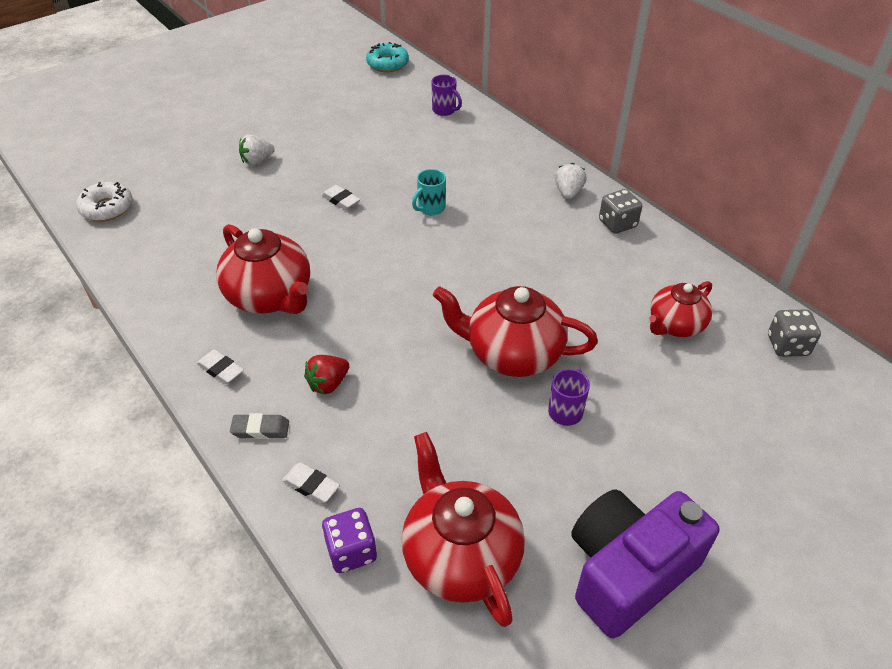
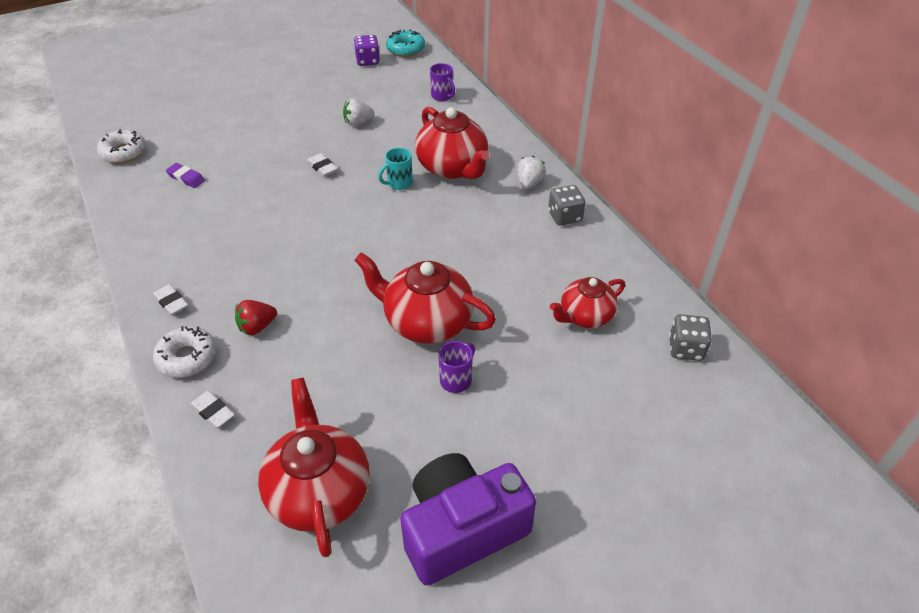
camera: 10 degrees right, 0 degrees up
(190, 229) = (186, 178): none -> purple eraser
(257, 161) = (262, 125): white strawberry -> white strawberry (358, 123)
(260, 429) = (187, 358): grey eraser -> white donut
(270, 296) = (234, 245): red teapot -> red teapot (453, 167)
(351, 551) = (228, 472): purple dice -> purple dice (368, 61)

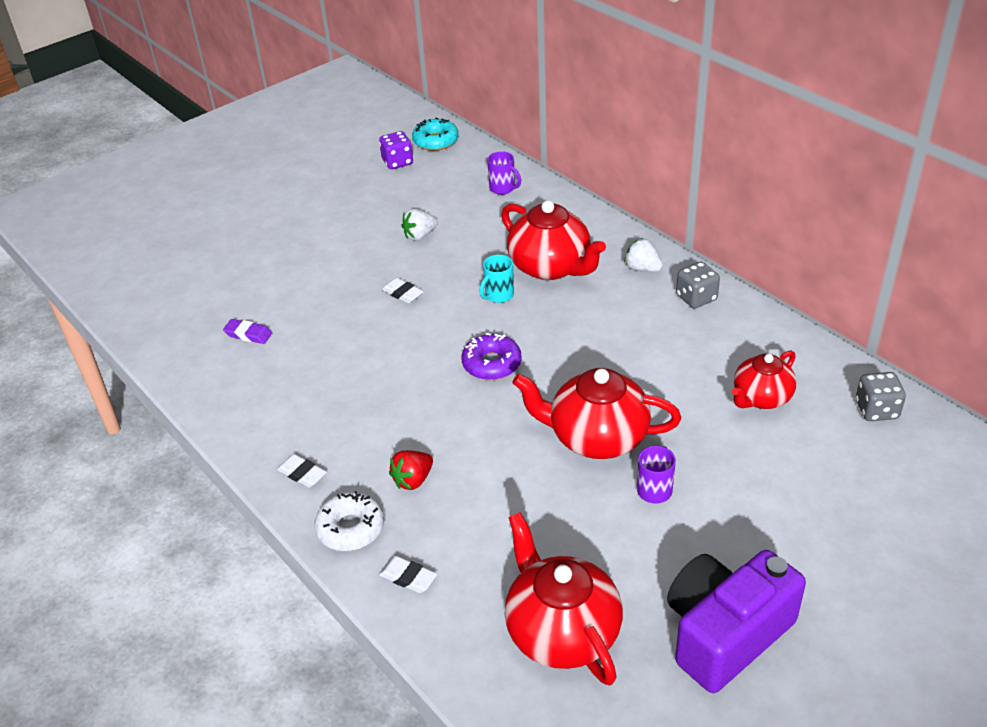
camera: 10 degrees left, 5 degrees down
(124, 152) = (157, 319): white donut -> none
(367, 240) = (492, 364): none -> purple donut
(529, 183) = (642, 268): white strawberry -> white strawberry turned 60 degrees counterclockwise

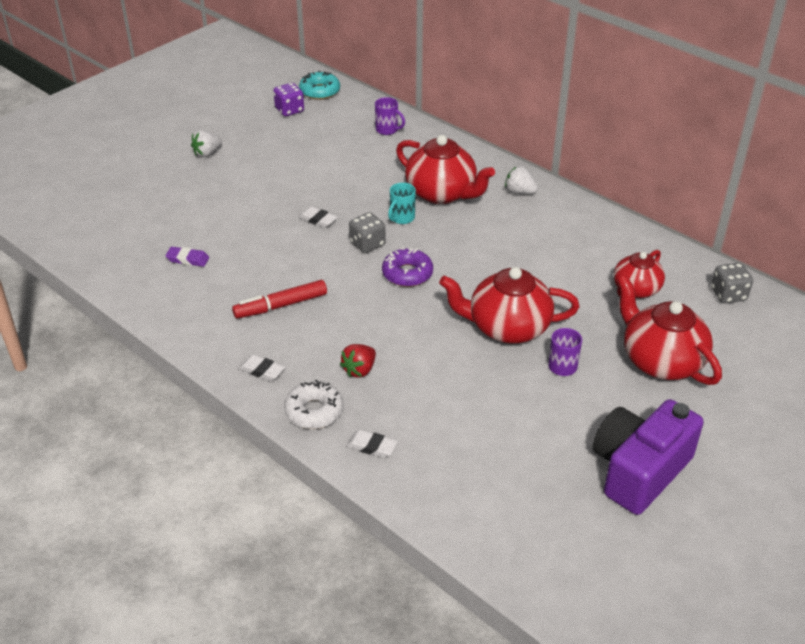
camera: 10 degrees left, 0 degrees up
(340, 395) = (281, 306): none -> red marker
(420, 235) = (323, 171): white strawberry -> white strawberry (207, 153)
(561, 631) = (507, 478): red teapot -> red teapot (660, 361)
(696, 298) = (568, 213): grey dice -> grey dice (367, 244)

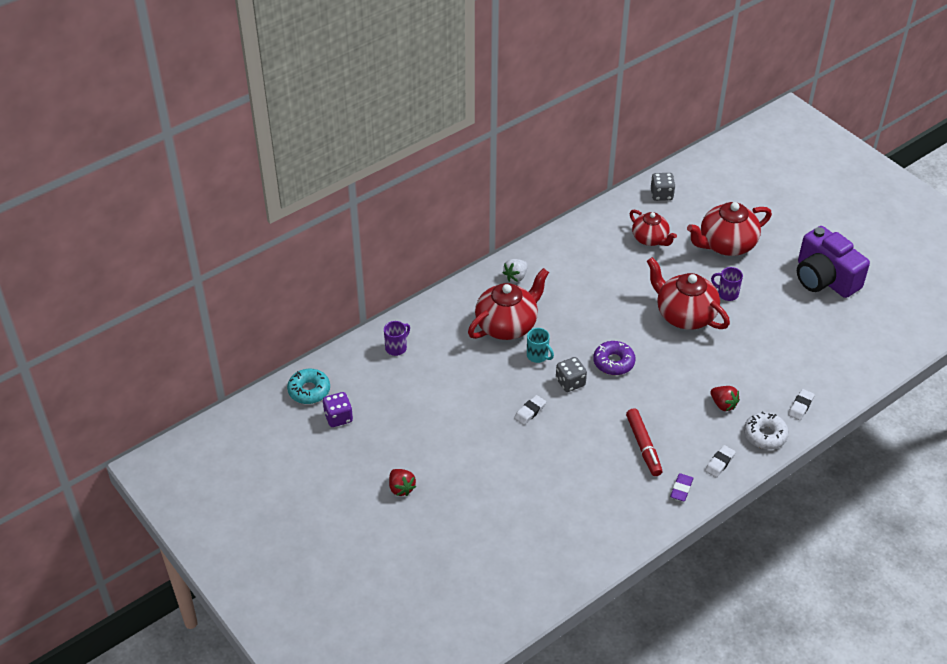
camera: 80 degrees left, 5 degrees up
(188, 259) = (572, 508): purple eraser -> purple eraser (681, 489)
(207, 153) = (401, 488): white strawberry -> red strawberry
(507, 327) = (684, 315): red teapot -> red teapot turned 120 degrees clockwise

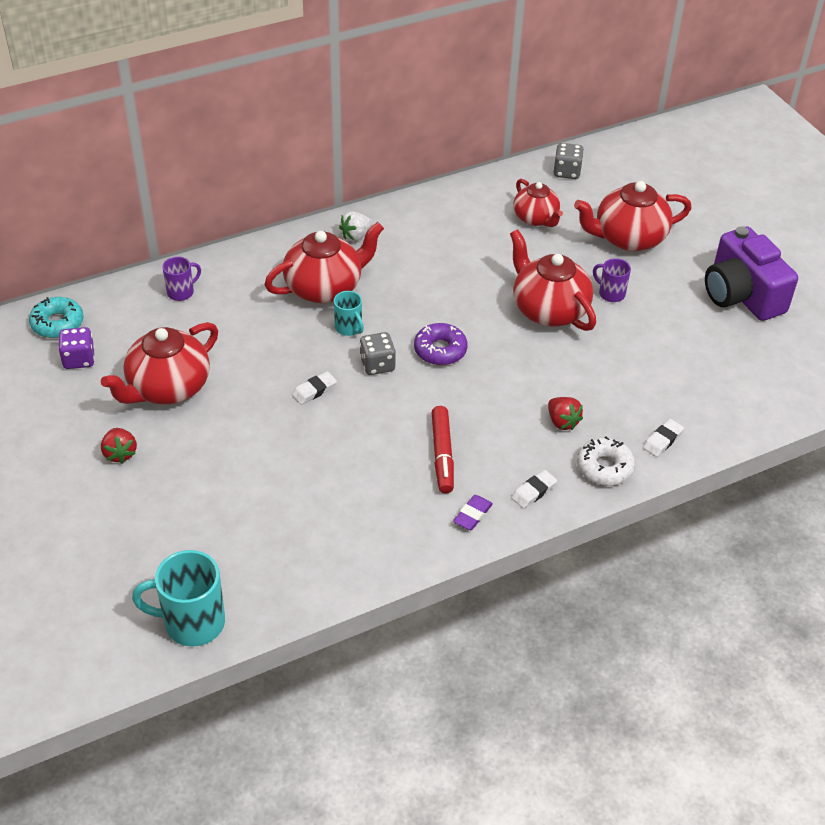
camera: 10 degrees right, 0 degrees up
(417, 429) = (168, 388): none -> red teapot
(506, 608) = (192, 623): none -> turquoise mug

